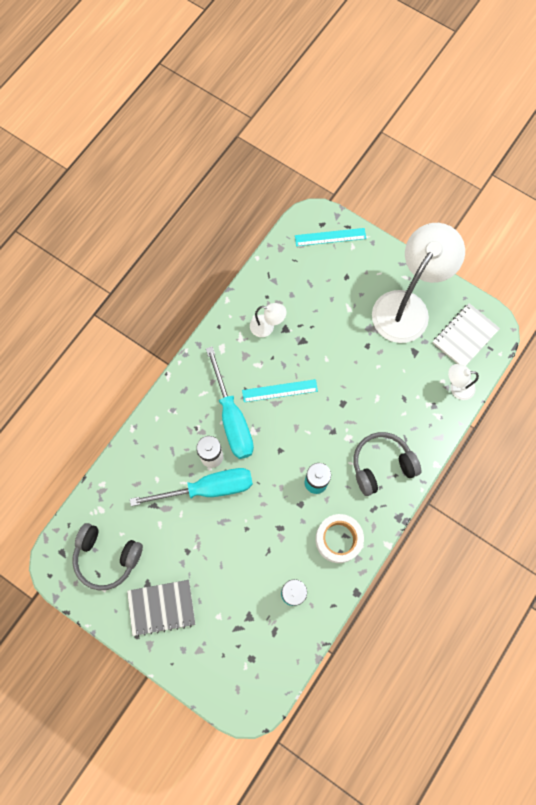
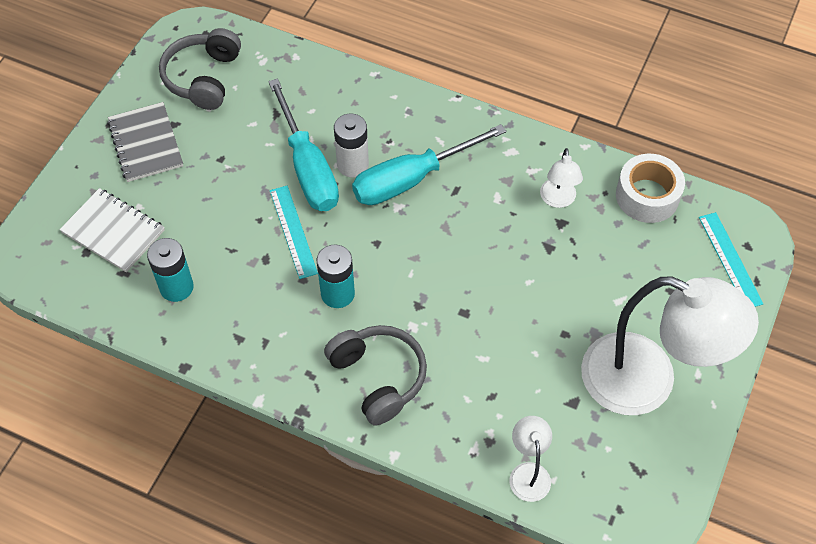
camera: 80 degrees right, 15 degrees down
(279, 390) = (465, 229): turquoise ruler -> turquoise ruler (293, 231)
(338, 539) = (258, 333): white tape -> white tape (647, 196)
(465, 336) = (621, 476): white notebook -> white notebook (113, 231)

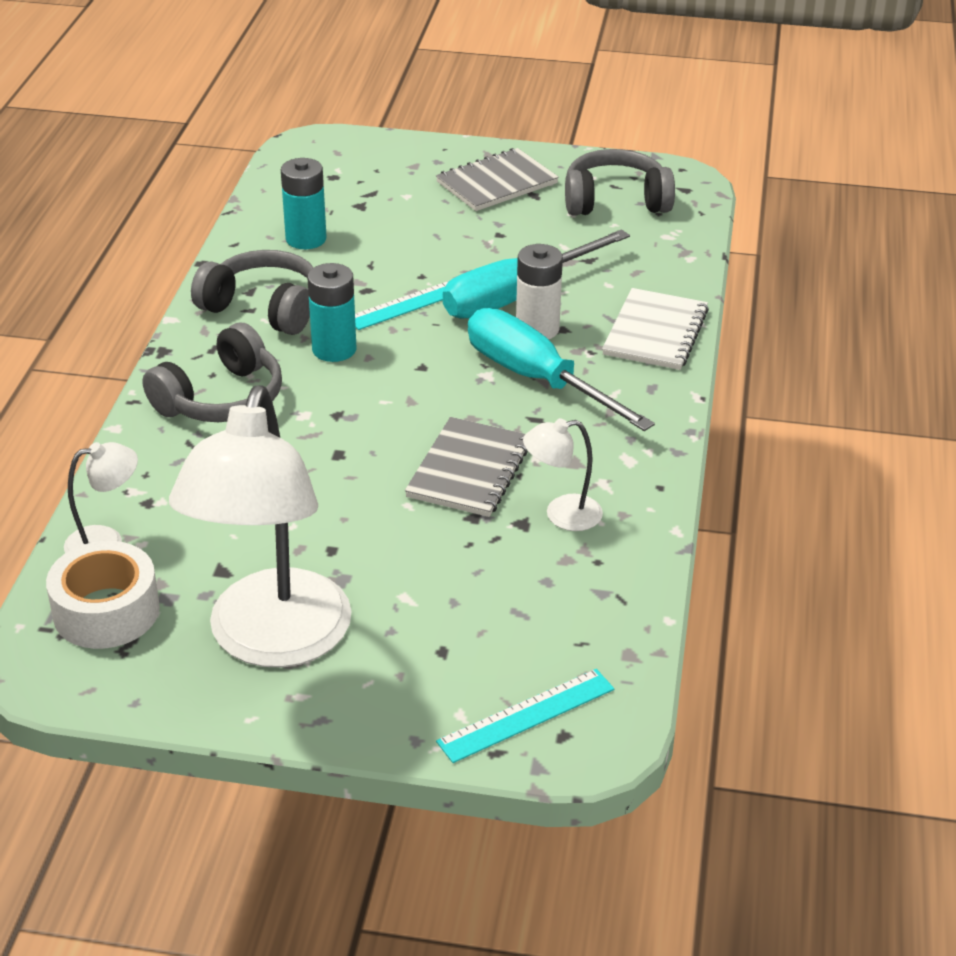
camera: 75 degrees right, 20 degrees down
(113, 231) = (366, 187): white notebook -> white notebook (655, 332)
(266, 332) = (263, 308): none -> grey headphones
(501, 239) = (469, 470): none -> grey notebook
(647, 196) = (612, 607): white tape -> white tape (106, 611)

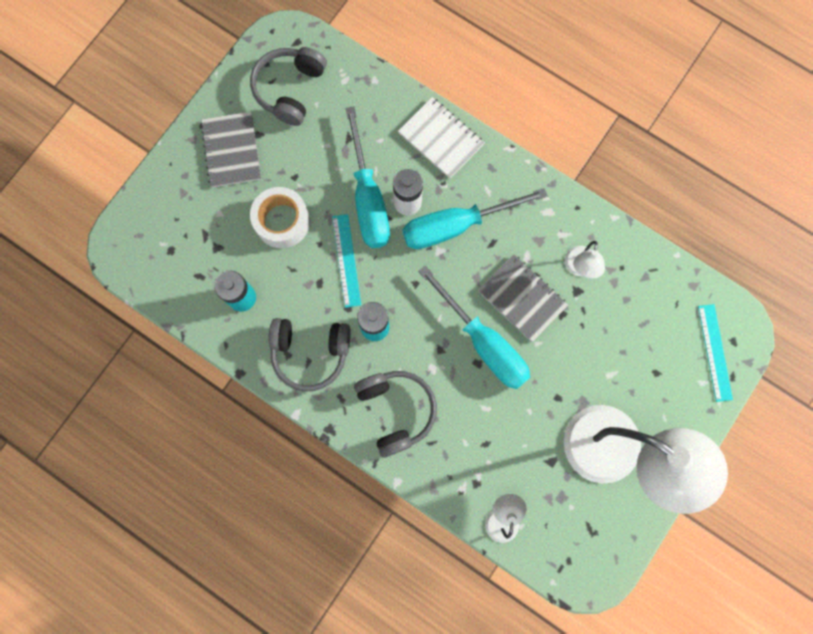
camera: 65 degrees left, 40 degrees up
(106, 611) = (559, 532): white tape -> white tape (282, 221)
(263, 308) = (310, 353): grey headphones -> grey headphones turned 135 degrees counterclockwise
(374, 451) = (483, 342): none -> turquoise screwdriver

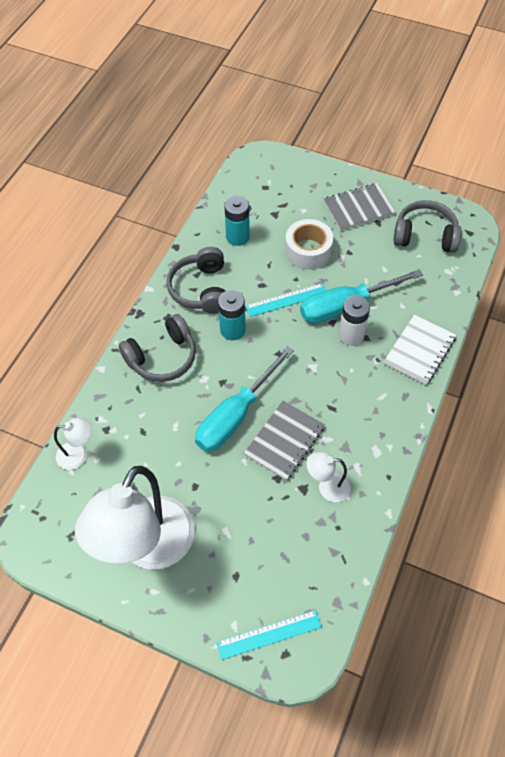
camera: 80 degrees right, 20 degrees down
(456, 225) = (340, 376): turquoise screwdriver -> none

